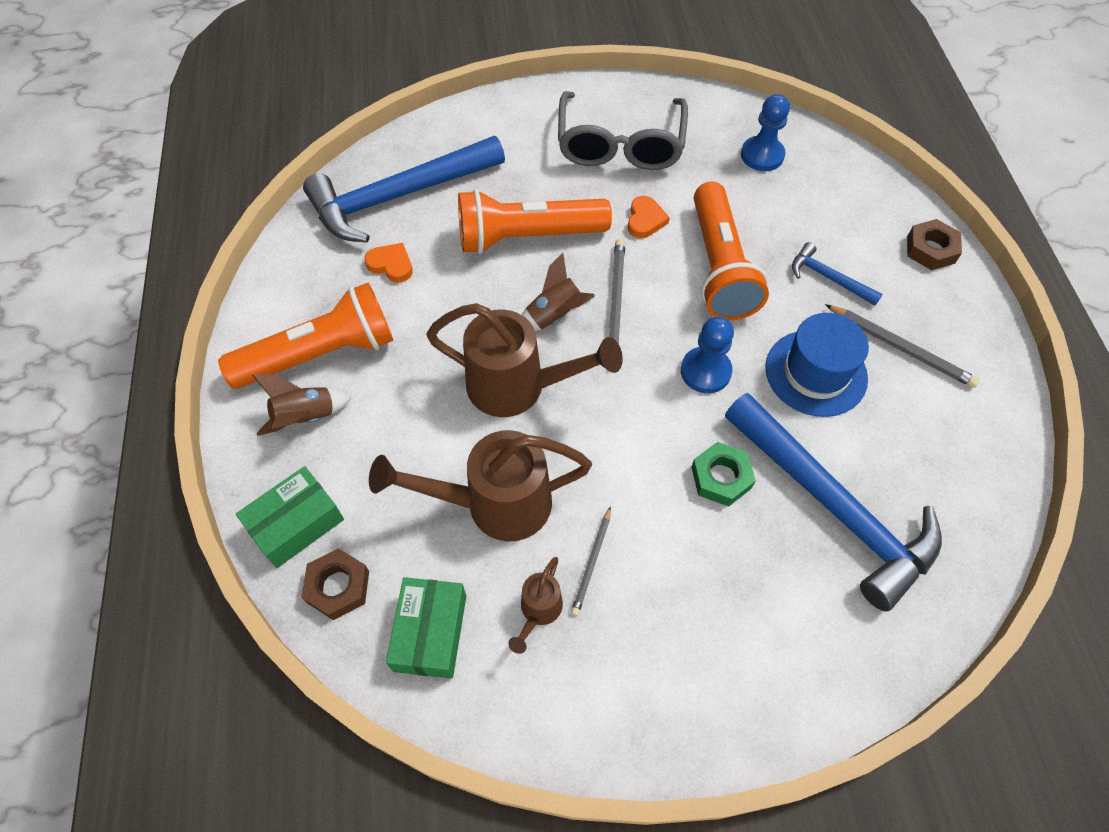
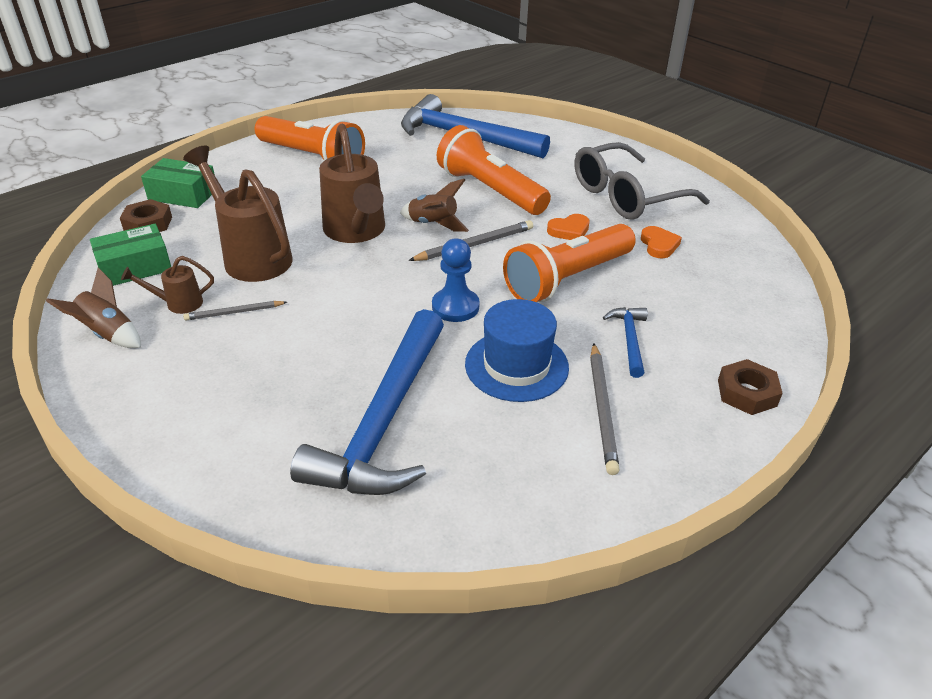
camera: 55 degrees right, 20 degrees down
(305, 418) = (261, 170): brown rocket -> brown rocket (108, 334)
(391, 265) = (406, 154): orange heart -> orange heart (659, 245)
(721, 477) = (360, 348): green nut -> none
(762, 155) = (715, 261): blue pawn -> none

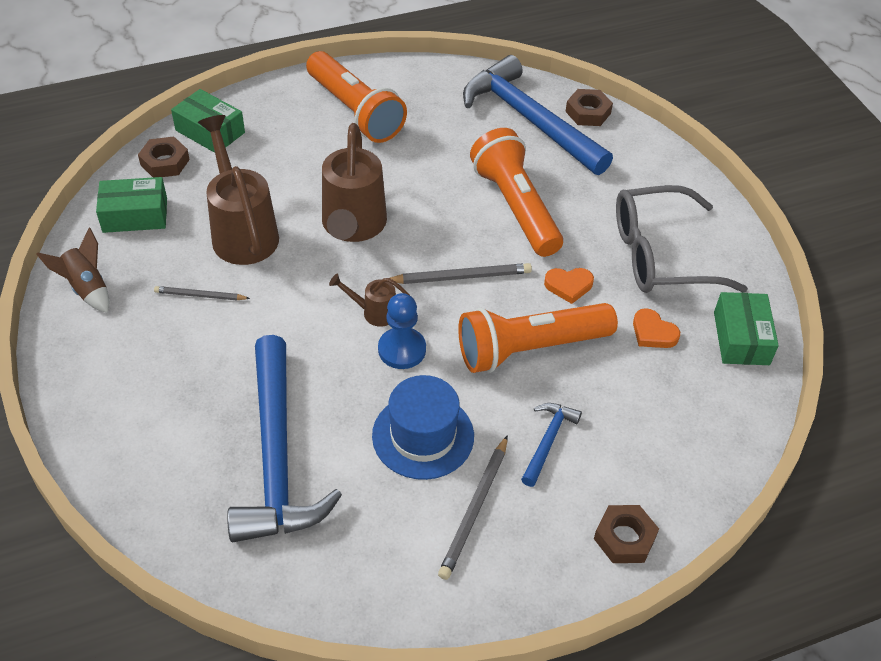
camera: 20 degrees right, 10 degrees up
(178, 303) = (156, 270): brown watering can -> brown watering can (374, 312)
(384, 421) = (276, 456): blue hammer -> blue hammer turned 45 degrees counterclockwise
(433, 224) = (433, 238): brown rocket -> none
(507, 124) = (588, 112): none -> brown nut
(659, 245) = (653, 332): orange heart -> orange heart turned 120 degrees clockwise
(728, 233) = (741, 338): none -> green box

